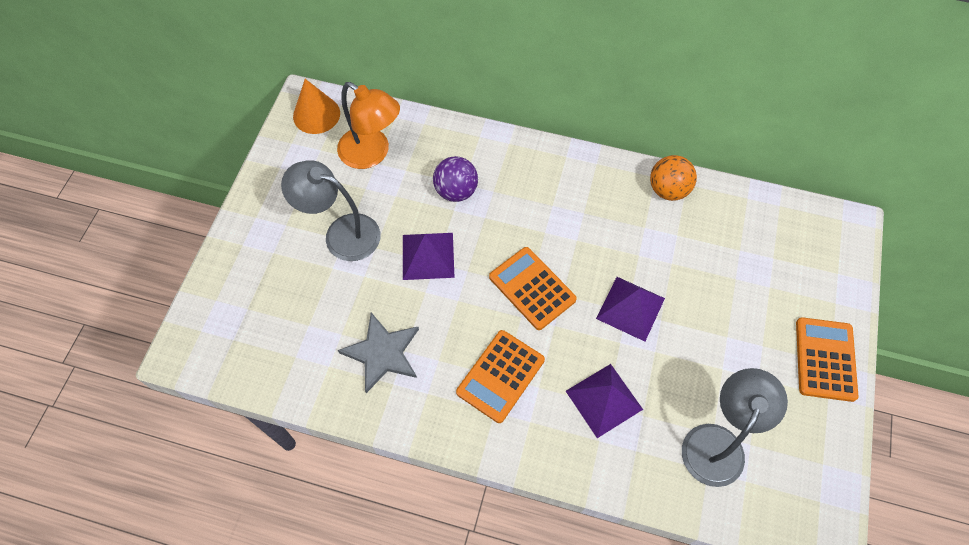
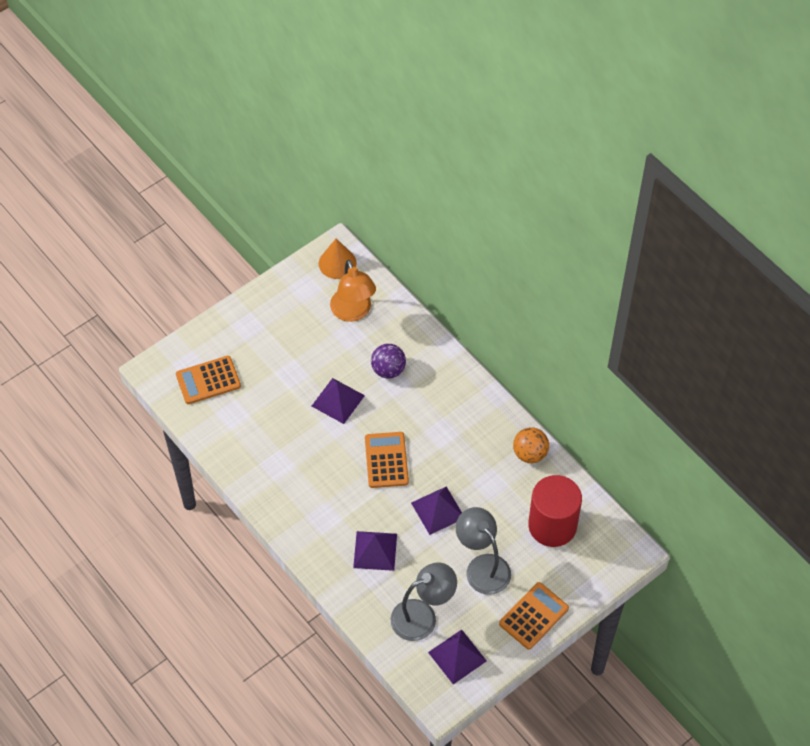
camera: 35 degrees right, 5 degrees down
(341, 233) = (295, 354): grey lamp -> grey lamp (482, 566)
(382, 353) = (266, 442): grey star -> none
(500, 376) = (325, 498): orange calculator -> orange calculator (208, 380)
(754, 249) = (552, 525): none -> red cylinder
(794, 464) = (457, 656): none -> purple pyramid

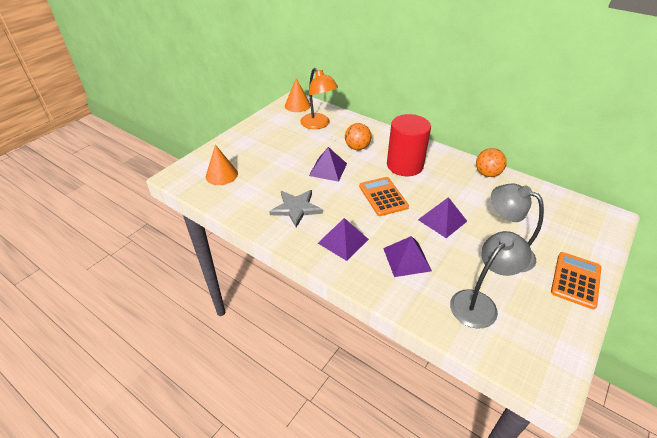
camera: 15 degrees left, 15 degrees down
(208, 380) = (221, 175): orange calculator -> orange cone
(281, 454) = (296, 208): none -> grey star
(388, 370) = (357, 147): purple ball -> orange ball
(457, 656) = (535, 332): purple pyramid -> purple pyramid (343, 241)
(552, 525) = (537, 212): red cylinder -> red cylinder (405, 165)

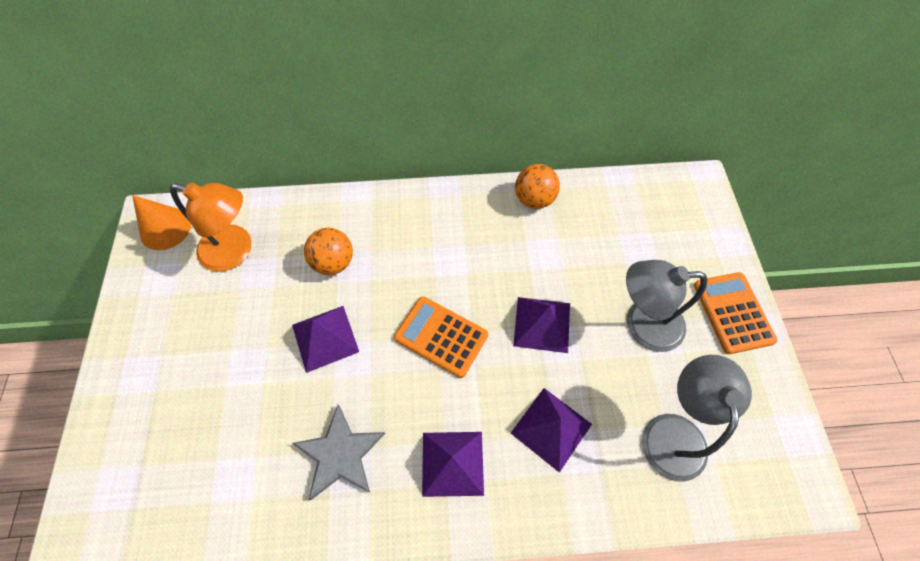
camera: 40 degrees left, 20 degrees up
(221, 175) = (159, 478): orange cone -> none
(405, 165) = (425, 254): red cylinder -> none

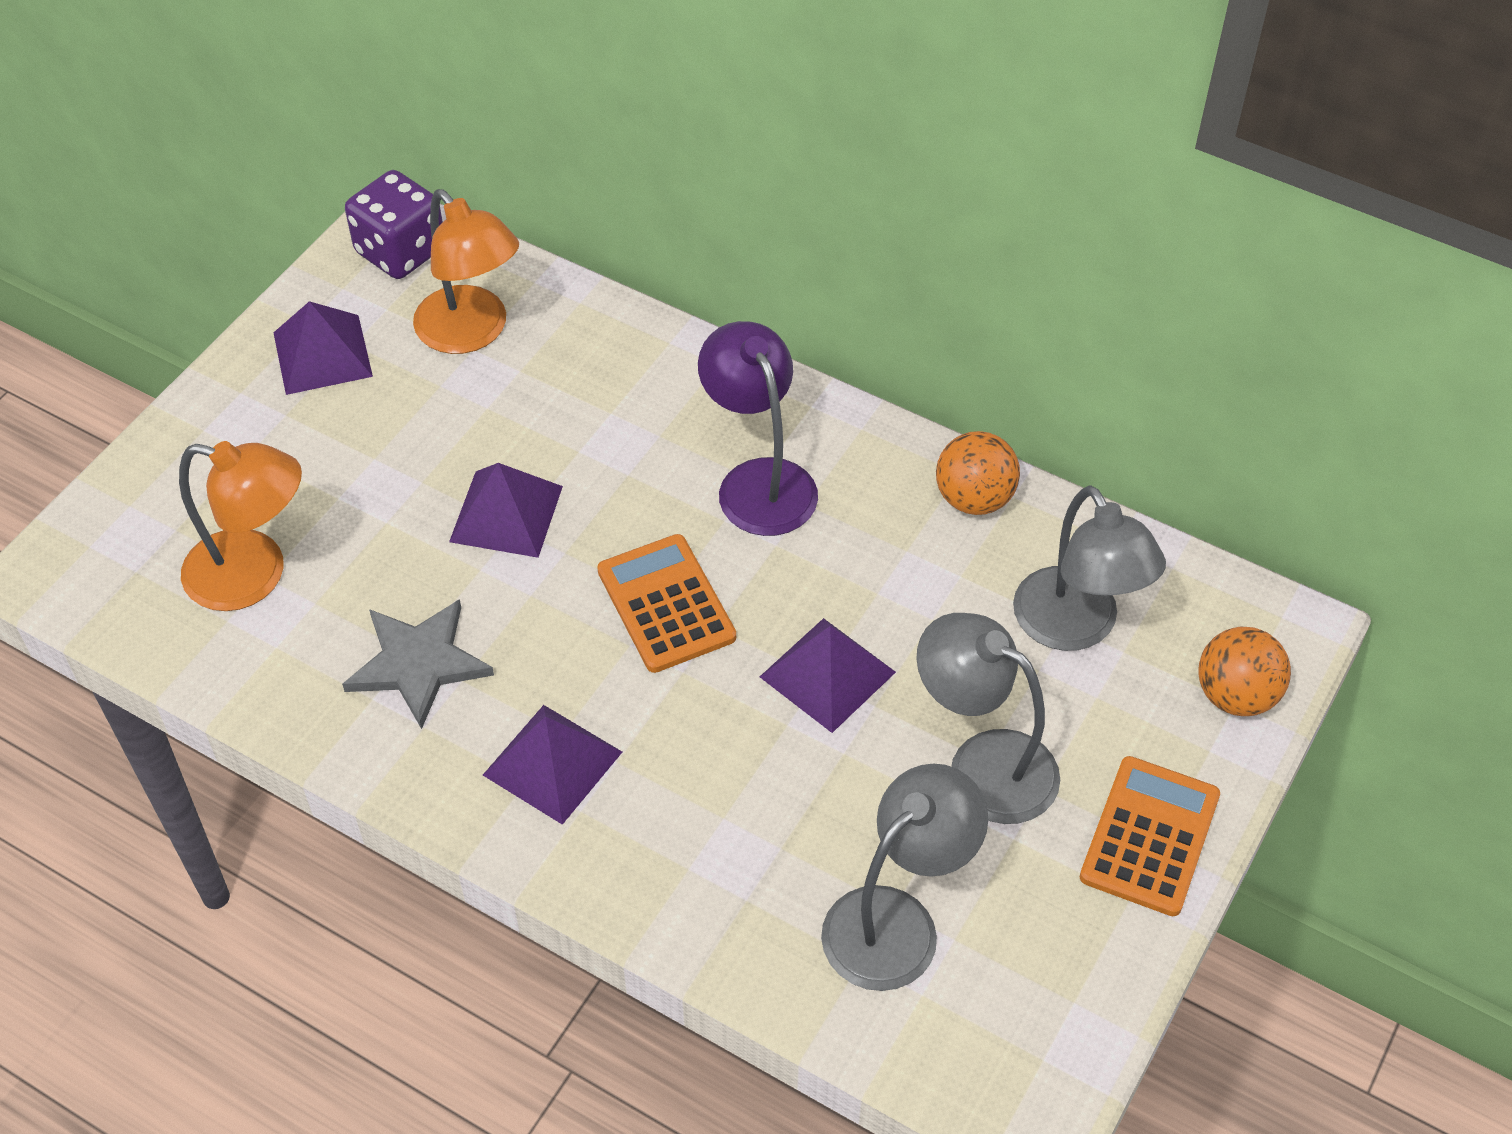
camera: 35 degrees right, 10 degrees down
(165, 228) = (401, 251): orange cone -> purple dice
(208, 463) = (255, 575): none -> orange lamp
(333, 262) = (594, 422): orange ball -> orange ball (1235, 695)
(435, 246) = (759, 481): none -> purple lamp
(551, 428) = (722, 807): purple pyramid -> purple pyramid (322, 354)
(623, 233) = (1076, 627): none -> grey lamp

